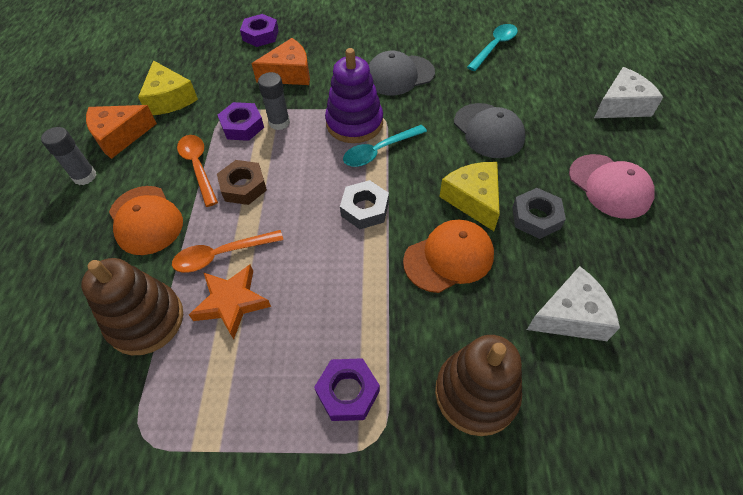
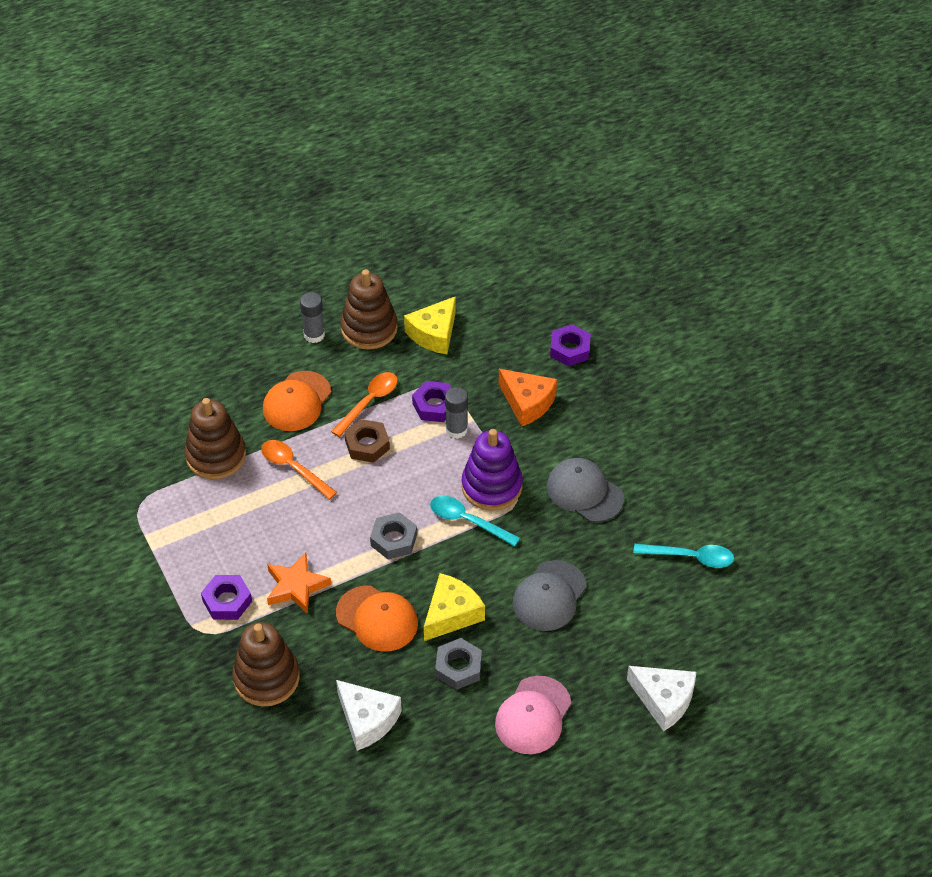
camera: 60 degrees right, 5 degrees down
(120, 136) = (369, 328): orange cheese -> brown stacking toy
(231, 302) = (257, 497): orange star -> orange star (296, 586)

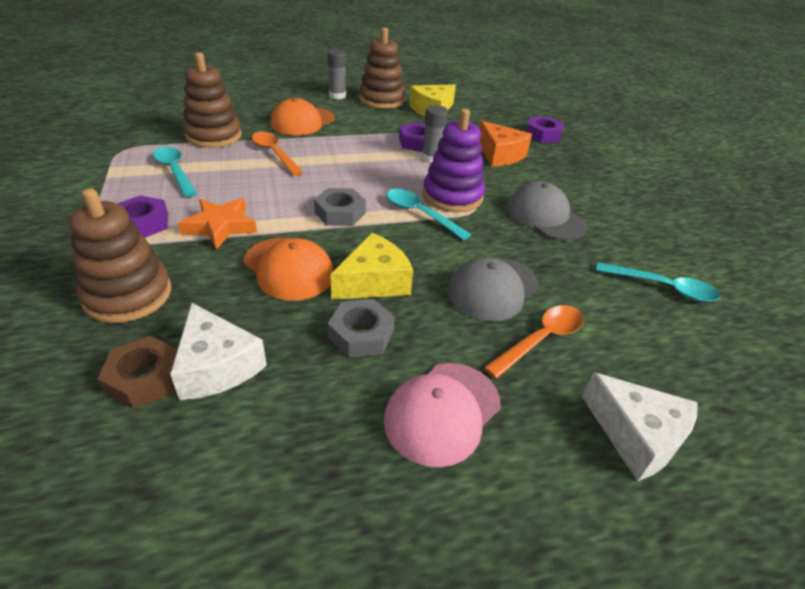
camera: 10 degrees right, 10 degrees down
(211, 524) = (174, 171): none -> turquoise spoon
(367, 445) = (348, 152): brown nut -> brown nut (145, 378)
(369, 402) = (362, 132): orange spoon -> orange spoon (540, 339)

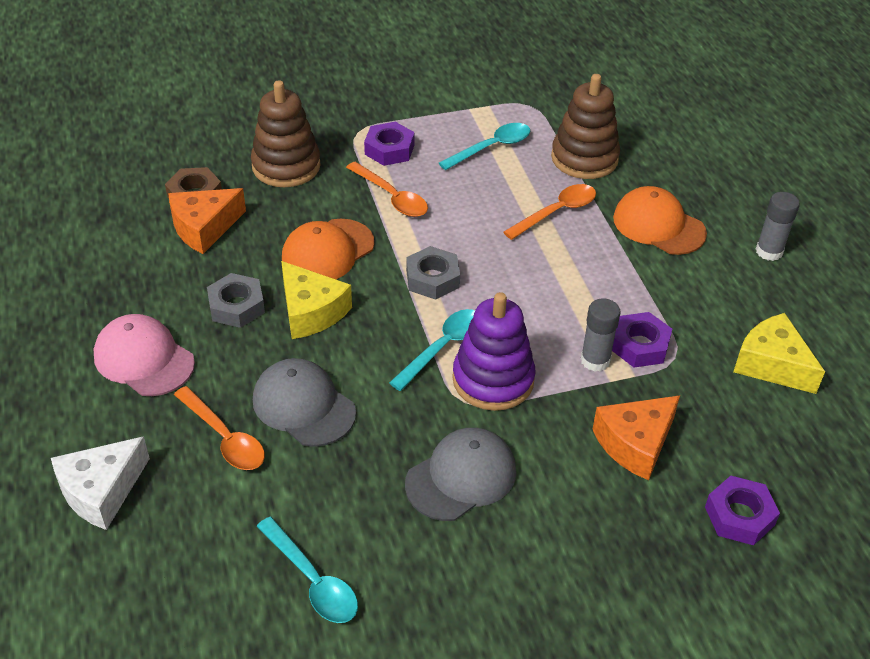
camera: 90 degrees right, 5 degrees up
(216, 366) = (204, 228): white cheese -> orange cheese
(220, 226) = (392, 197): orange star -> orange spoon
(381, 100) = (781, 302): brown stacking toy -> none
(663, 287) = (313, 580): turquoise spoon -> turquoise spoon turned 60 degrees counterclockwise

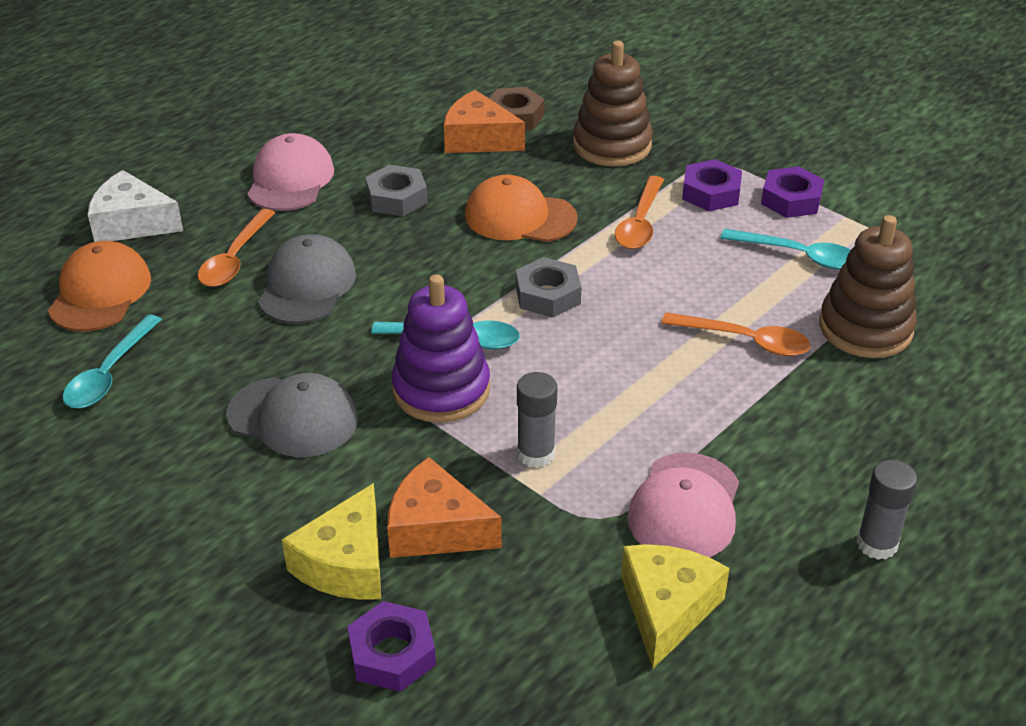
camera: 60 degrees right, 5 degrees down
(311, 312) = (429, 241): yellow cheese -> yellow cheese (346, 564)
(640, 345) = (591, 481): purple nut -> purple nut (791, 200)
(658, 225) = (814, 428): orange cap -> orange cap (100, 293)
(690, 314) = (685, 507): none -> pink cap

